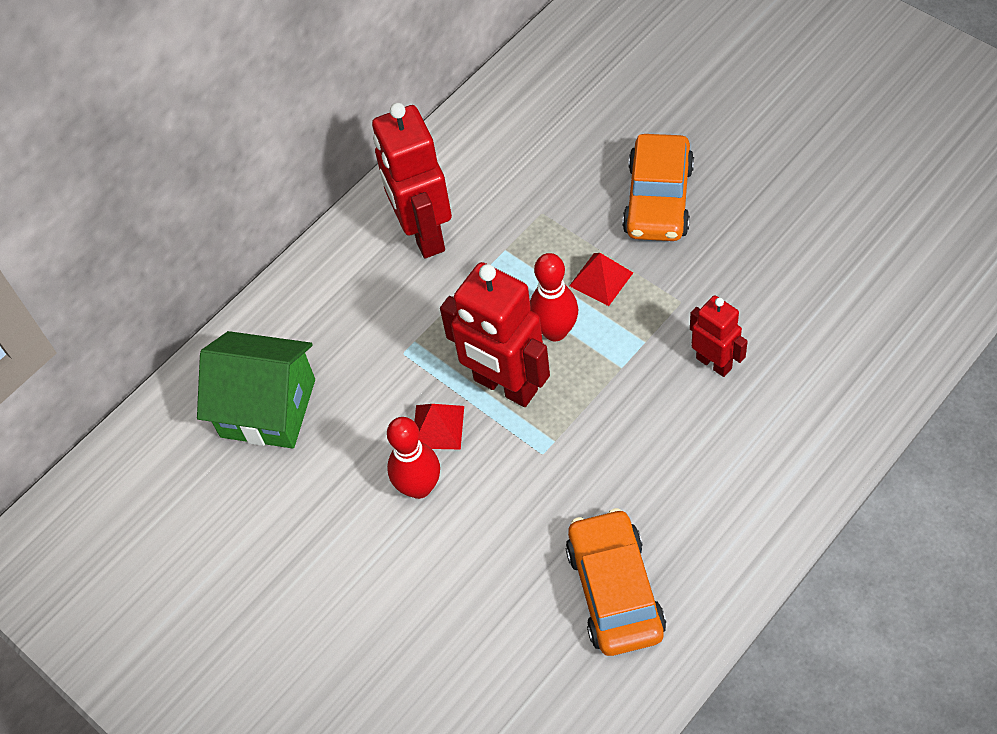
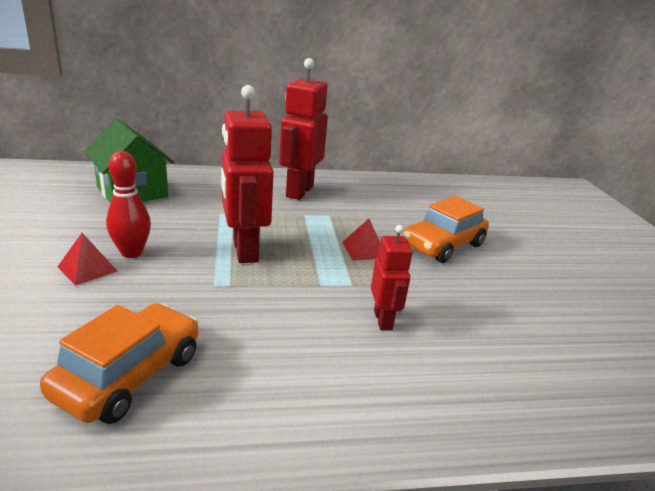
camera: 30 degrees right, 30 degrees down
(438, 427) = (184, 241): red pyramid -> red pyramid (87, 269)
(555, 331) = (306, 250): red bowling pin -> none

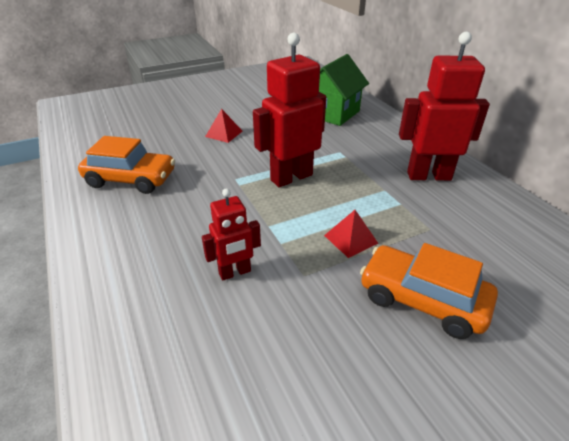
camera: 75 degrees right, 10 degrees up
(131, 253) = (252, 139): red bowling pin -> none

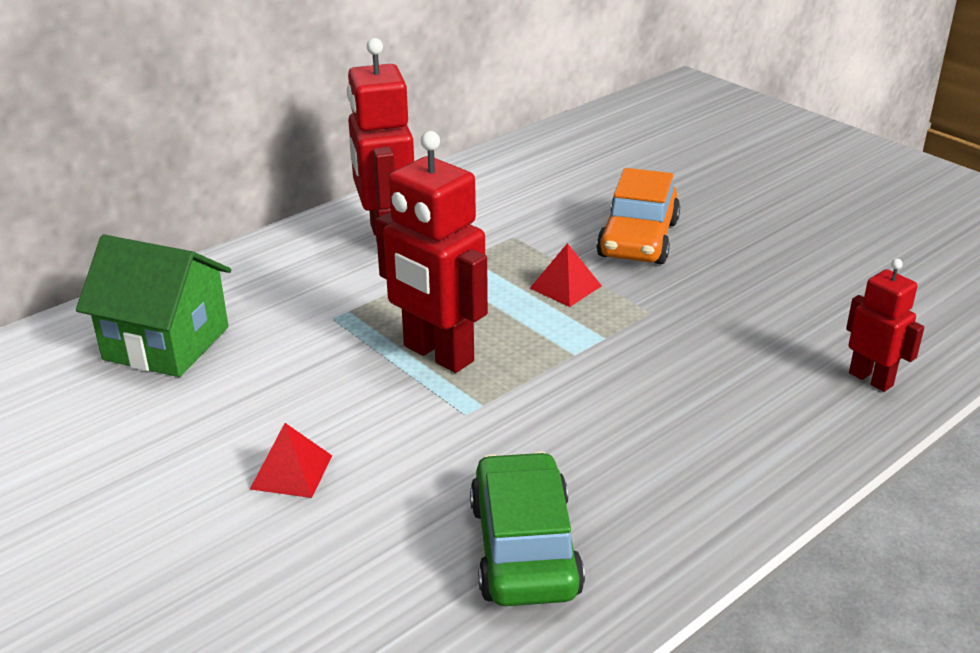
camera: 105 degrees left, 5 degrees down
(131, 179) = (524, 548): orange car -> green car
(235, 272) = (682, 361): red robot -> red robot (871, 379)

